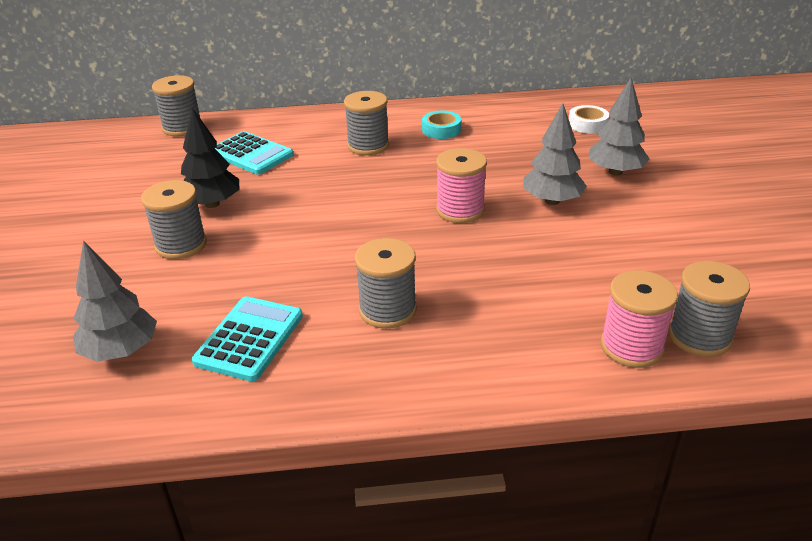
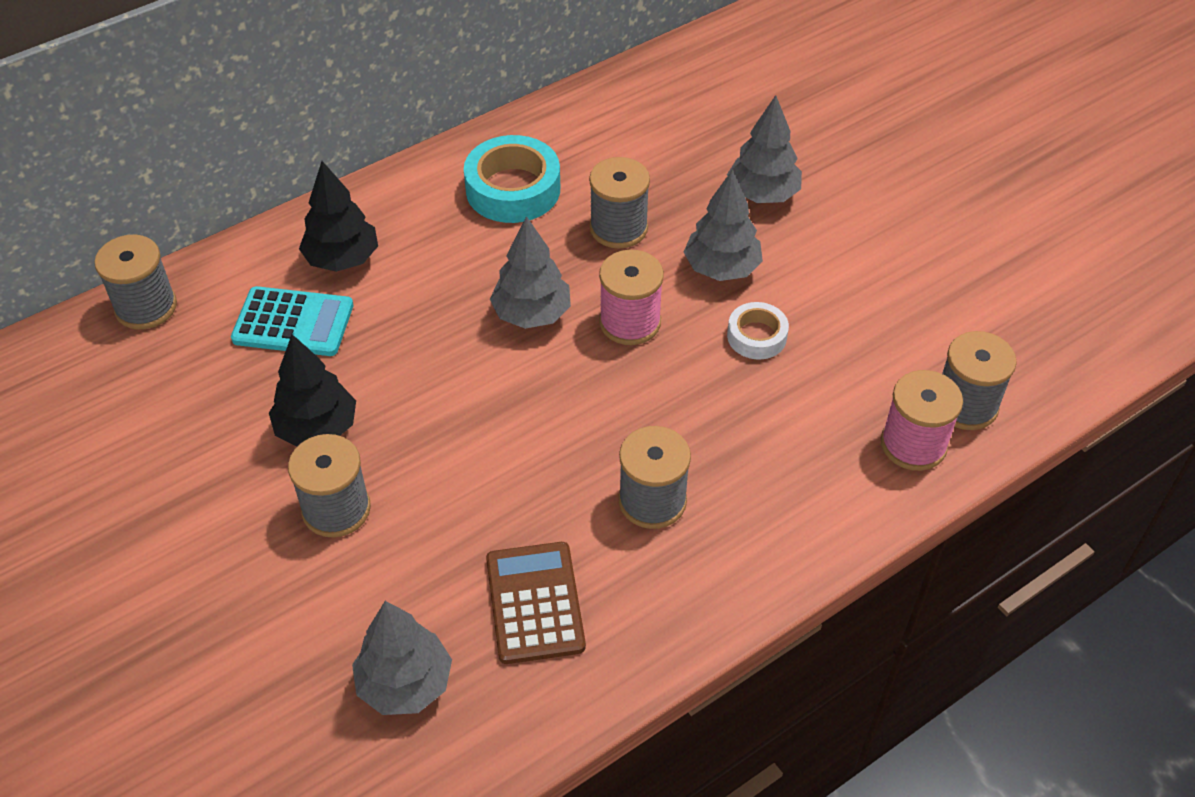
camera: 30 degrees left, 15 degrees up
(249, 339) = (535, 603): turquoise calculator -> brown calculator
(307, 135) = (342, 259): none -> black tree
(368, 146) = (439, 251): grey spool -> grey spool (618, 228)
(397, 188) = (531, 314): none -> grey tree
(441, 130) = (513, 189): turquoise tape -> turquoise tape, size x1.74
(587, 124) = (685, 119): white tape -> white tape (756, 336)

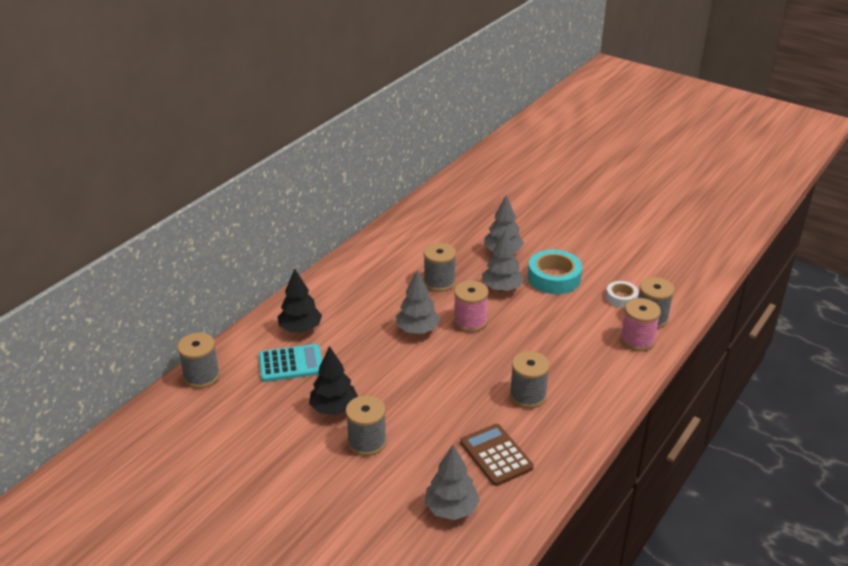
camera: 20 degrees left, 15 degrees down
(513, 189) = (373, 277): turquoise tape -> turquoise tape (554, 278)
(756, 336) = (536, 313): white tape -> white tape (621, 298)

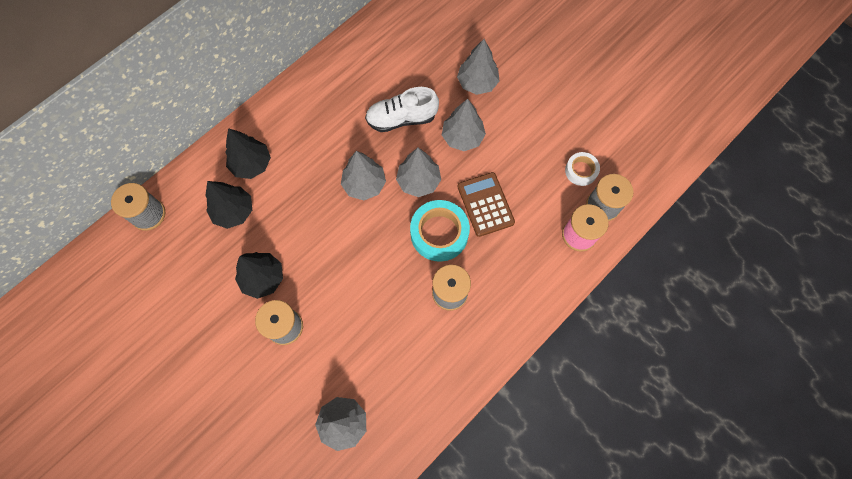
camera: 10 degrees right, 35 degrees up
(291, 364) = (234, 211): turquoise calculator -> black tree
(439, 282) = (401, 119): grey spool -> white shoe
(470, 322) = (418, 181): pink spool -> grey tree
(496, 455) = (400, 365): brown calculator -> brown calculator (485, 204)
(554, 278) = (520, 130): turquoise tape -> turquoise tape (439, 233)

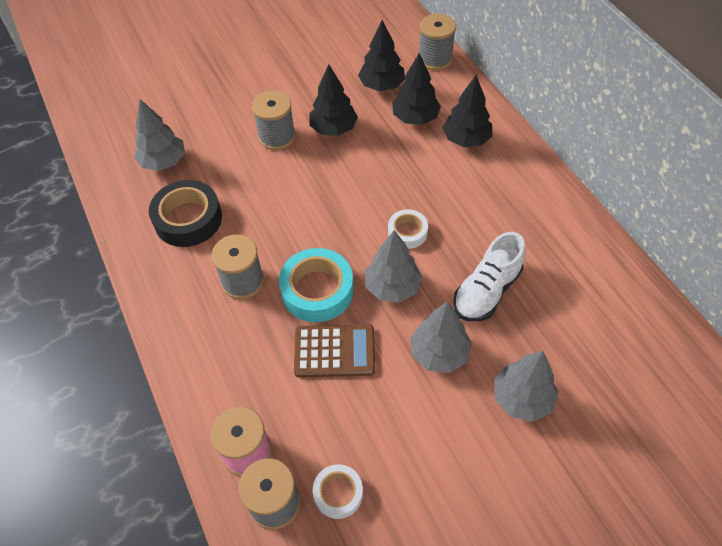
camera: 110 degrees right, 15 degrees down
(195, 252) = (381, 85): none -> black tree
(364, 184) = (407, 232): grey tree -> white tape
(401, 119) = (486, 291): white shoe -> white shoe turned 150 degrees counterclockwise
(403, 367) = (188, 219): none -> black tape

